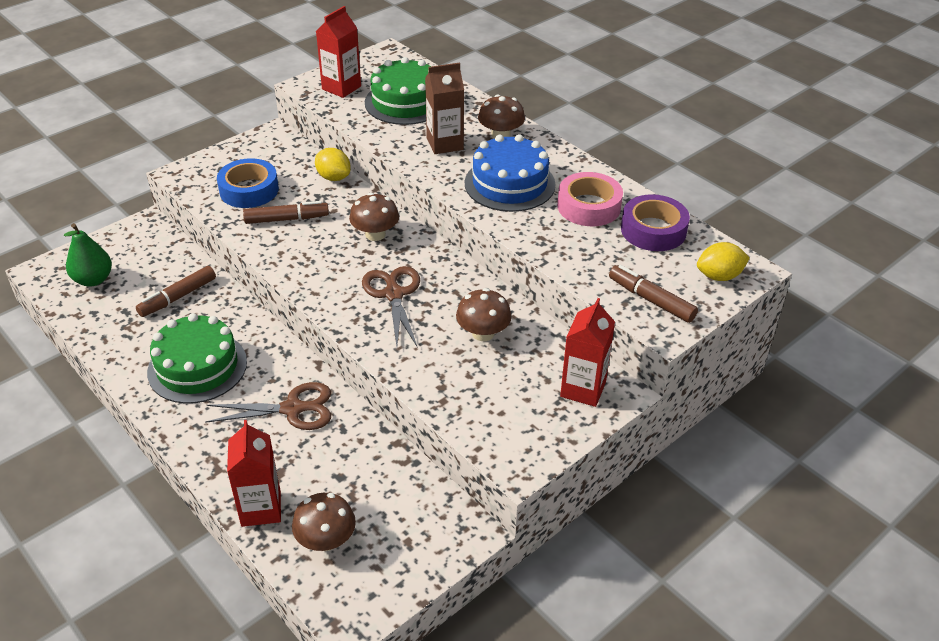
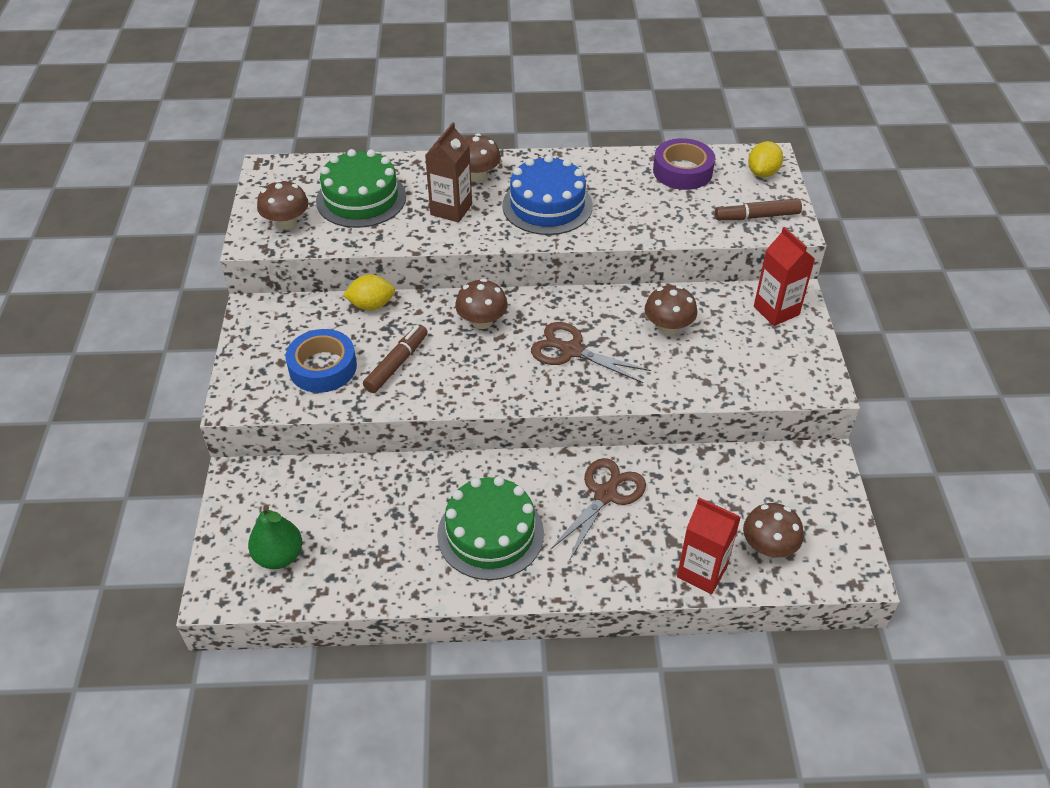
camera: 50 degrees left, 5 degrees up
(178, 297) = (378, 503): brown marker -> none
(341, 88) = (286, 222): red carton -> brown mushroom
(588, 206) = (621, 184): pink tape -> none

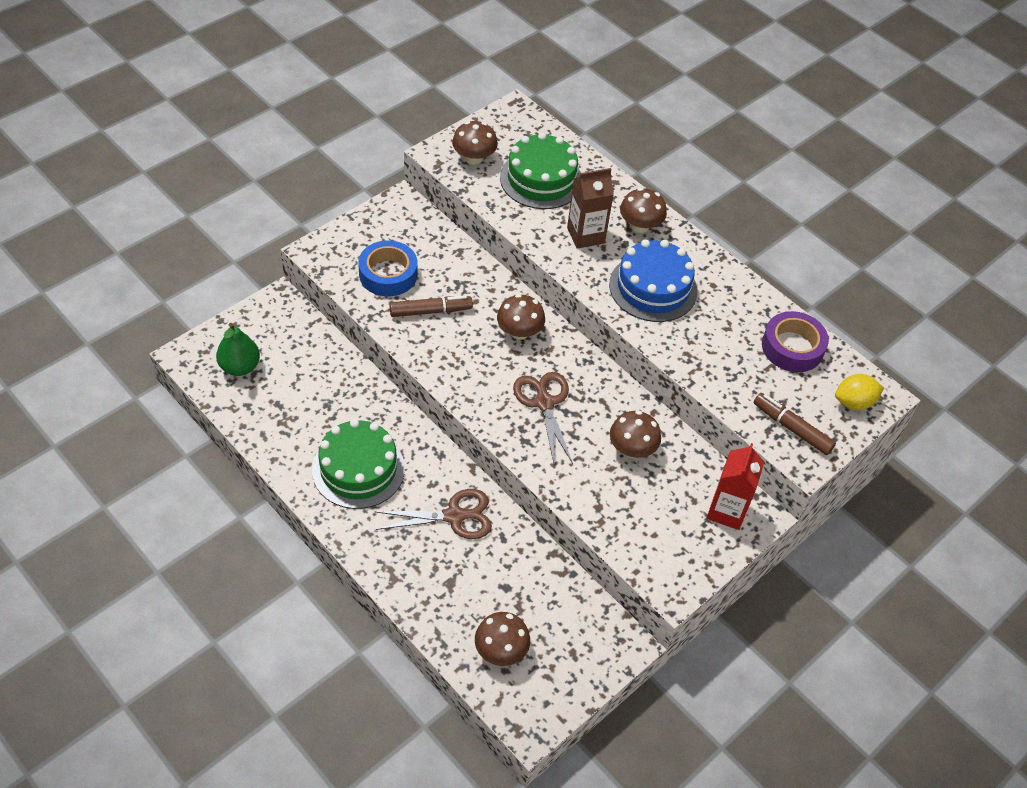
camera: 45 degrees right, 5 degrees up
(371, 305) = (470, 260): yellow lemon -> none
(702, 571) = (439, 619): red carton -> none

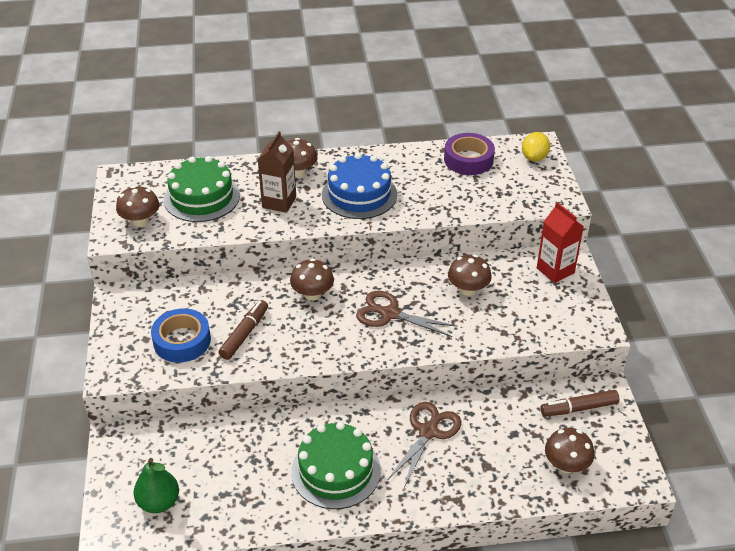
camera: 50 degrees left, 10 degrees down
(792, 428) = (533, 194): brown marker -> brown marker (578, 408)

